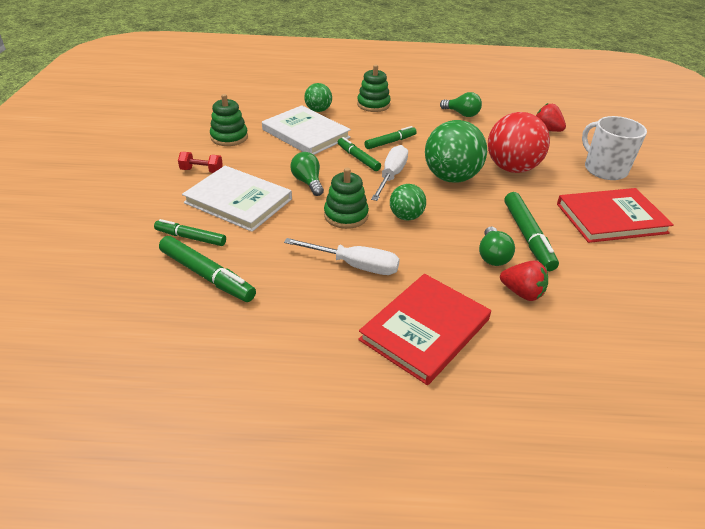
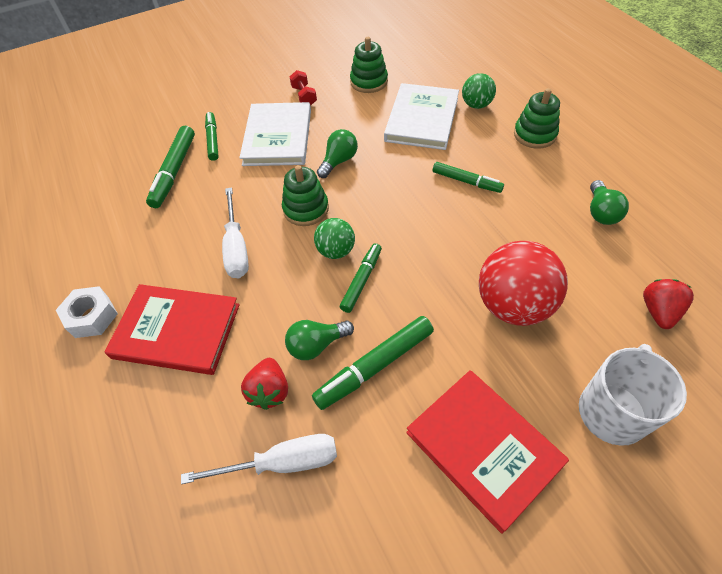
camera: 65 degrees right, 15 degrees up
(358, 158) = (410, 173): green marker -> green marker (361, 281)
(361, 389) = (92, 317): none -> white nut
(391, 176) = (399, 210): white screwdriver -> white screwdriver (282, 463)
(451, 177) = (439, 257): green ball -> none

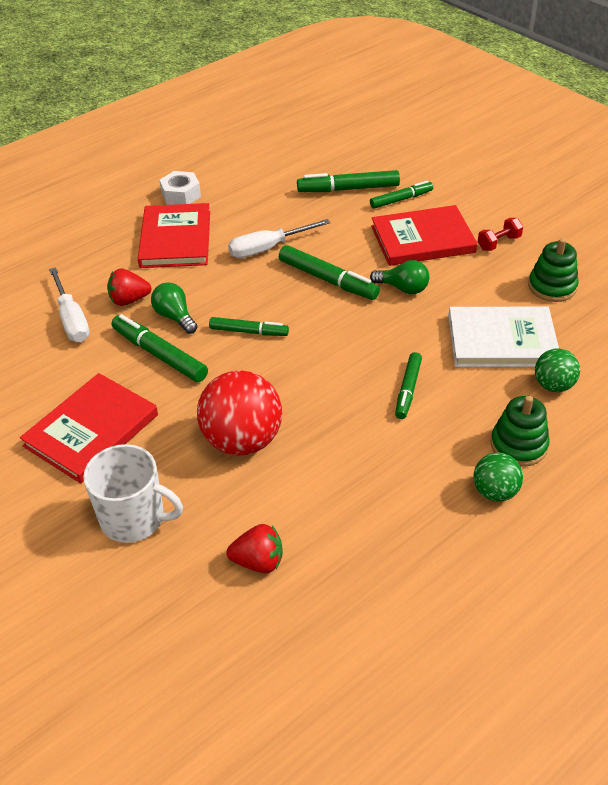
camera: 75 degrees right, 10 degrees down
(278, 137) = (422, 239): white book -> red book
(306, 209) = (327, 279): green stacking toy -> green marker
(336, 251) = (280, 309): green ball -> green ball (495, 492)
(601, 212) = (397, 512): green light bulb -> none

